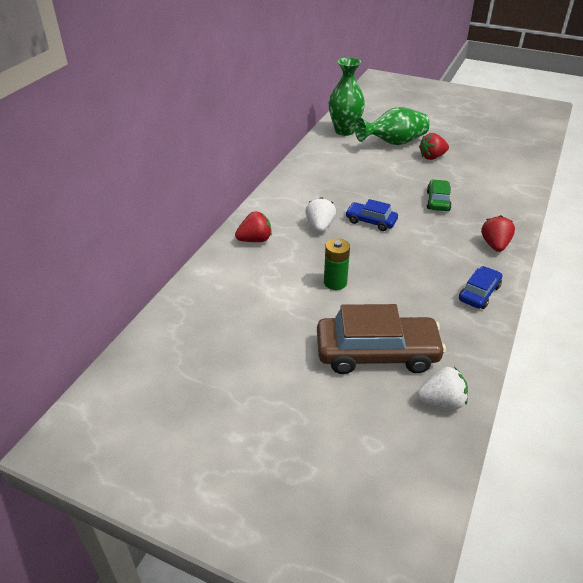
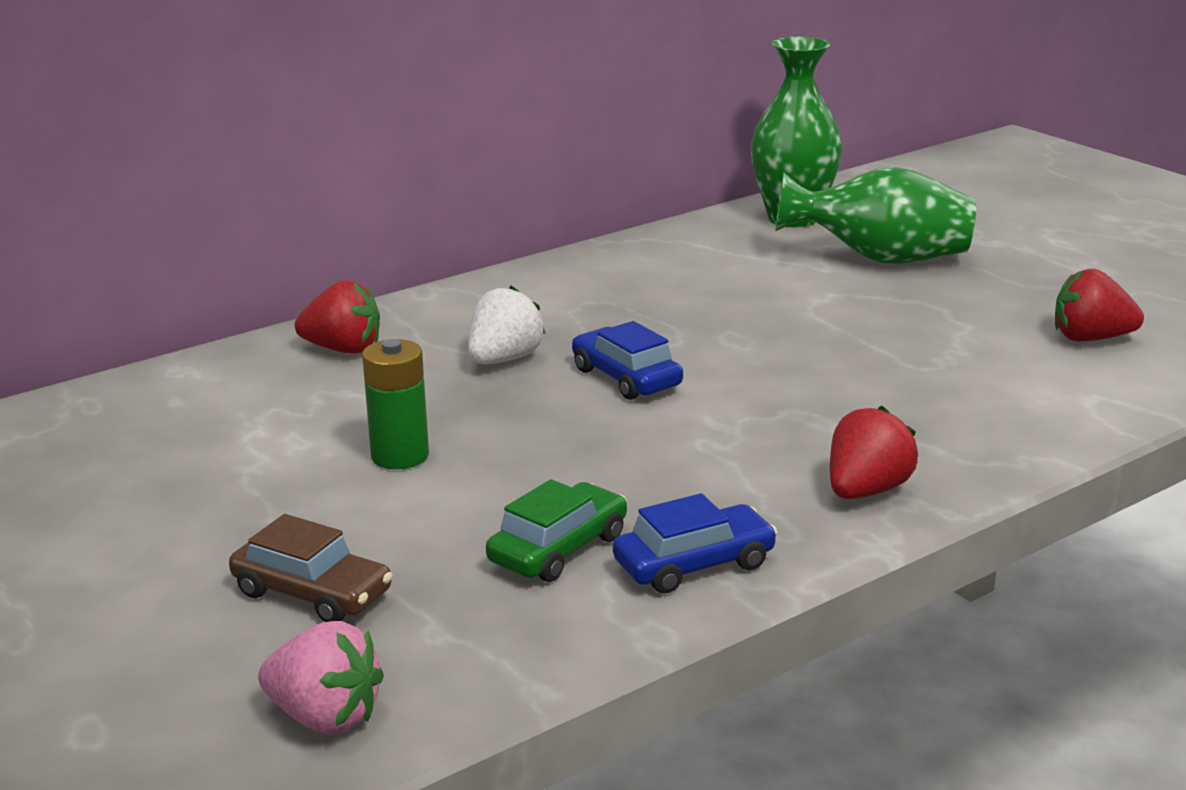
camera: 30 degrees right, 15 degrees down
(377, 353) = (312, 593): brown car -> brown car, size x0.53
(432, 157) = (941, 301): red strawberry -> red strawberry (1090, 339)
(438, 201) = (839, 380): green car -> green car (558, 549)
(441, 401) = (325, 717): white strawberry -> pink strawberry

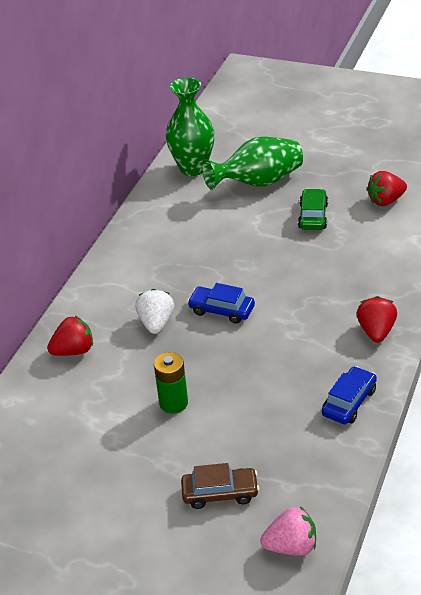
camera: 30 degrees left, 15 degrees up
(558, 549) = (291, 420): green car -> green car (313, 216)

